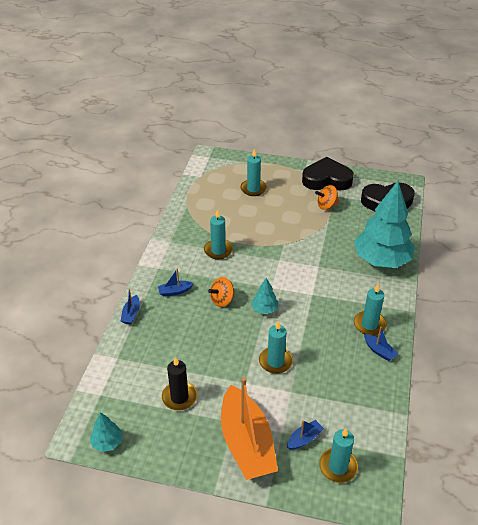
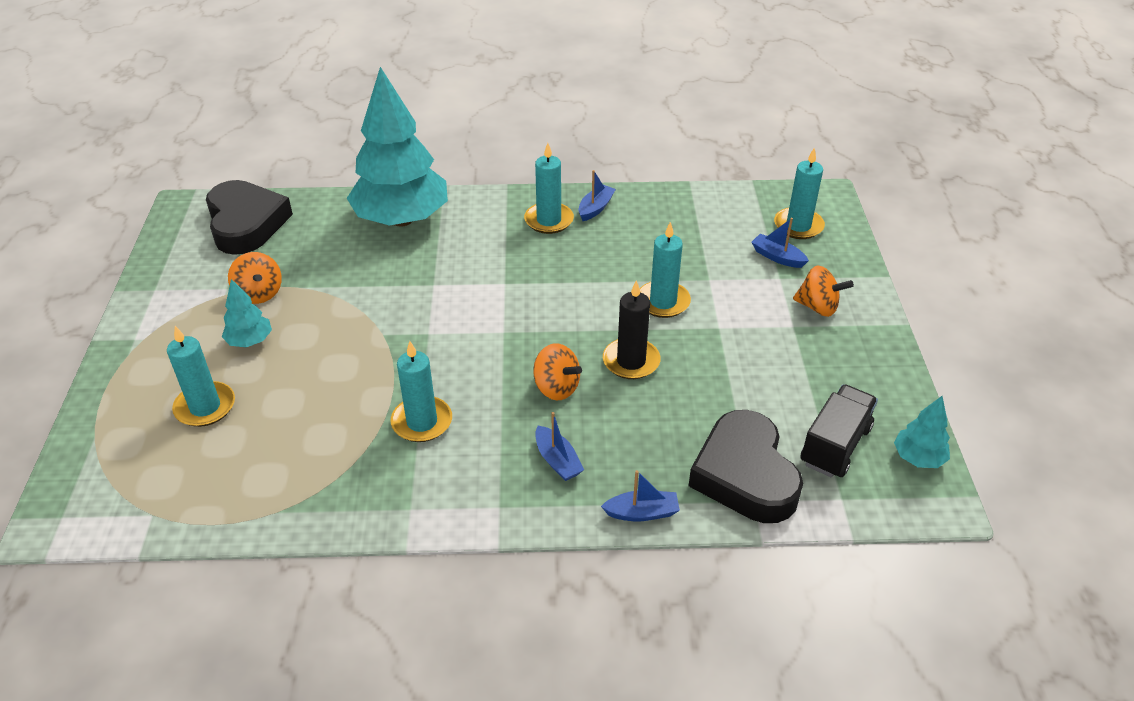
camera: 105 degrees left, 0 degrees up
(134, 406) = (835, 445): none -> black truck
(179, 397) = (786, 394): black candle -> black candle (631, 361)
(246, 443) = (818, 307): orange boat -> orange spinning top
(264, 309) = (558, 331): turquoise tree -> turquoise tree (250, 341)
(326, 179) = (171, 303): black heart -> black heart (745, 474)

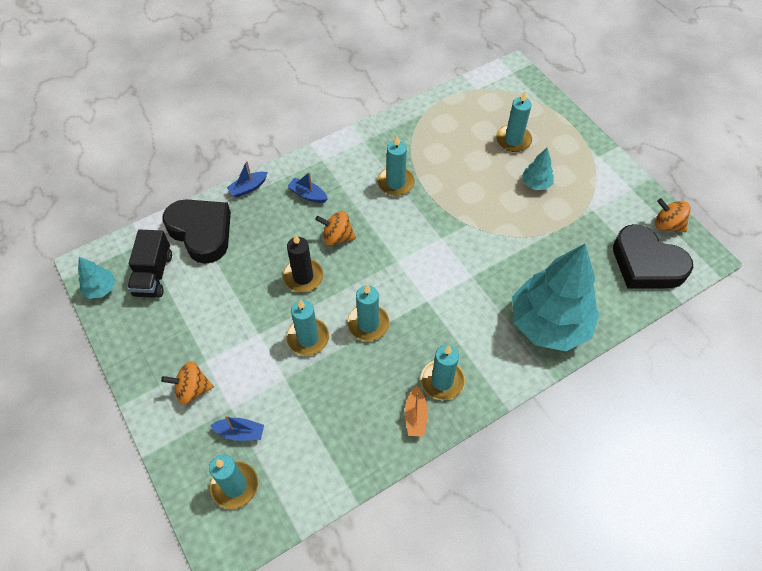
camera: 150 degrees right, 15 degrees up
(259, 293) = (569, 215): orange spinning top -> orange spinning top (667, 225)
(586, 288) = (368, 324): none -> turquoise candle
(595, 208) = (415, 416): blue boat -> orange boat

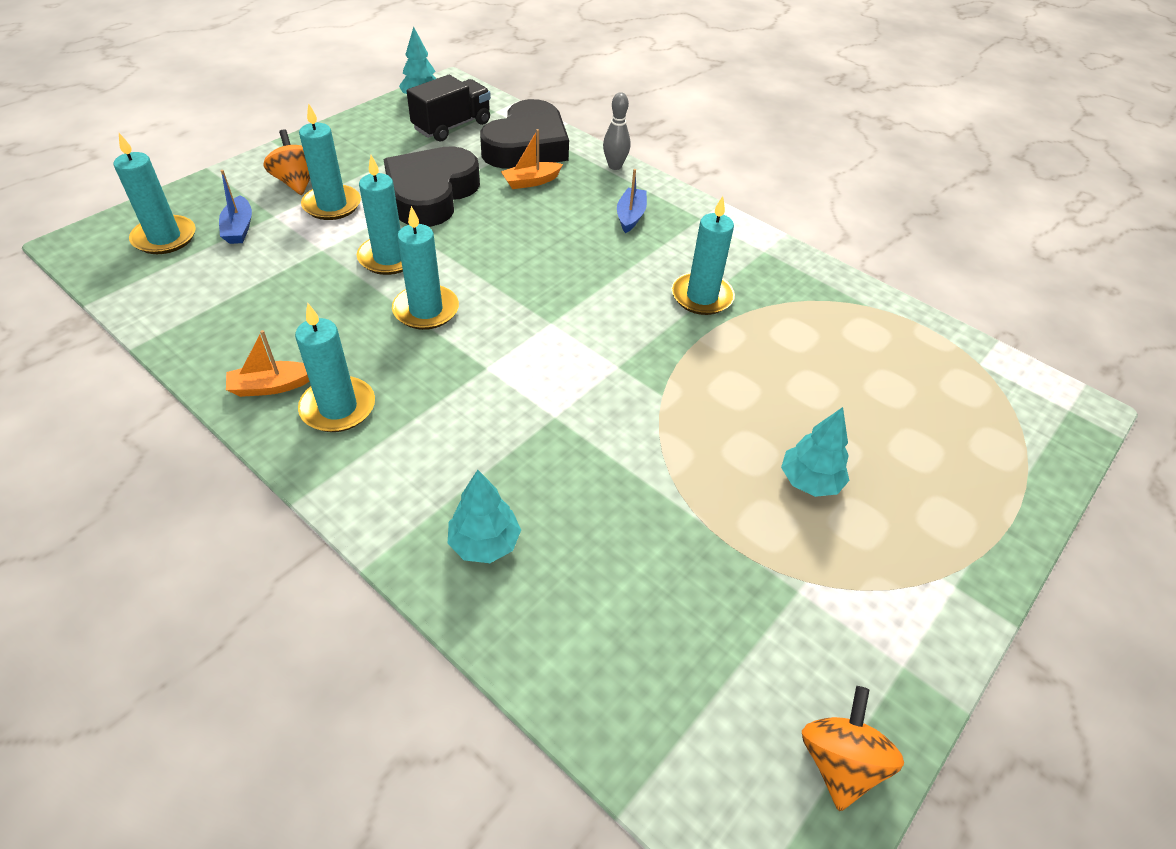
camera: 70 degrees right, 10 degrees down
(153, 274) = (452, 126): black truck -> black truck turned 150 degrees clockwise
(248, 188) = (615, 166): blue boat -> grey bowling pin
(248, 240) = (531, 182): none -> orange boat
(303, 277) = (488, 236): black candle -> none
(337, 237) = (569, 255): orange spinning top -> none
(513, 140) = (895, 432): turquoise candle -> turquoise candle (332, 205)
(549, 324) = (484, 543): turquoise tree -> turquoise tree, size x0.43
(646, 264) = (699, 719): black heart -> black heart (431, 194)

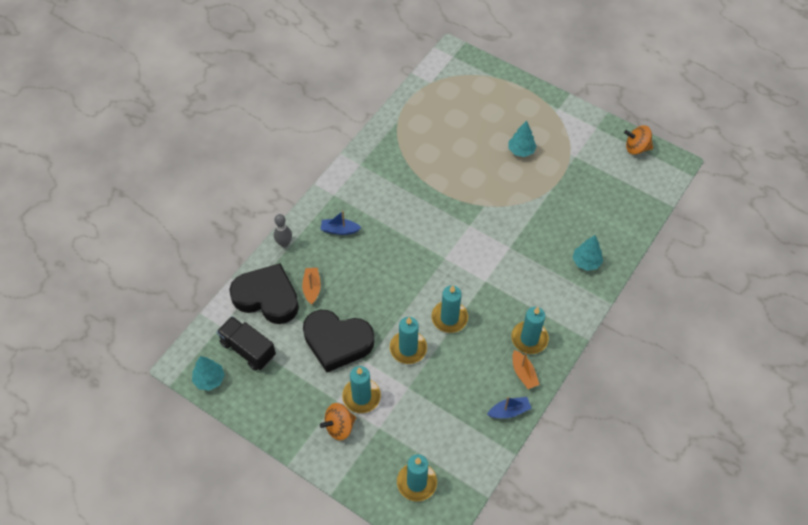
camera: 95 degrees left, 10 degrees up
(239, 228) = (397, 442): blue boat -> blue boat (509, 411)
(531, 182) = (312, 288): orange boat -> orange boat turned 150 degrees counterclockwise
(702, 296) = (407, 192): turquoise candle -> none

